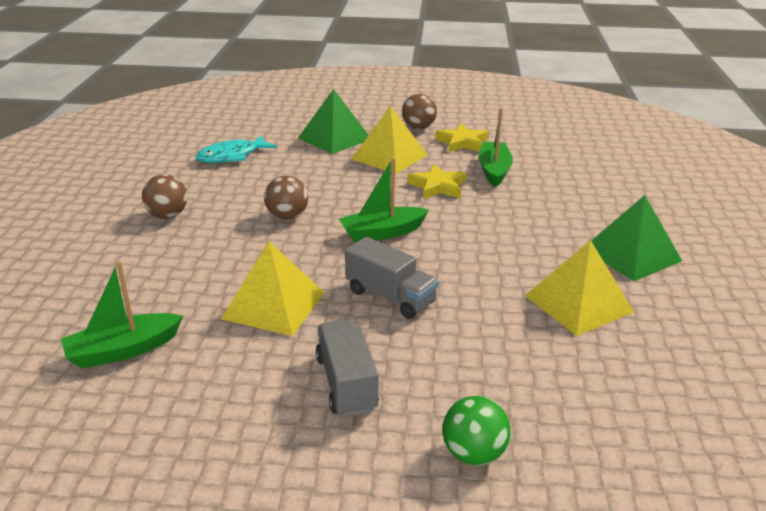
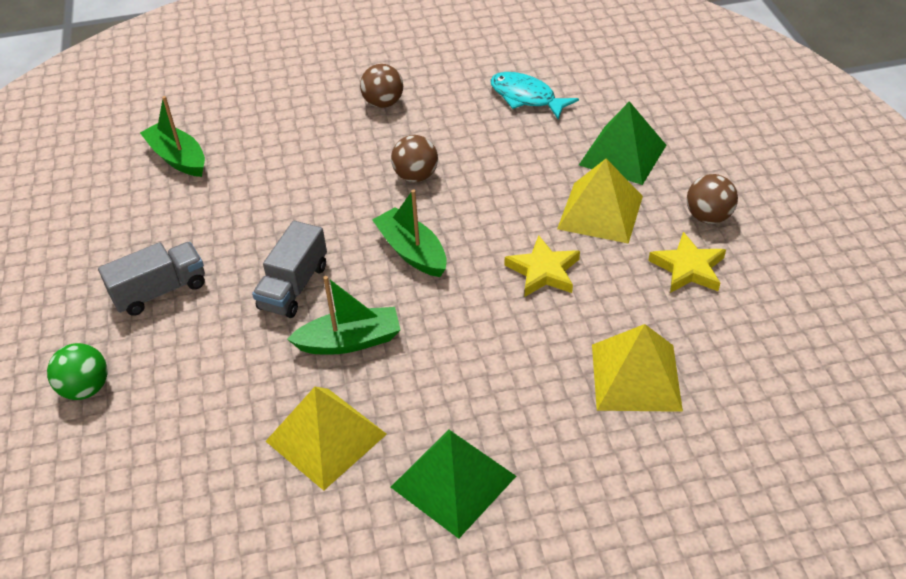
camera: 75 degrees right, 15 degrees up
(274, 305) = (258, 216): yellow pyramid -> yellow pyramid (635, 377)
(494, 171) = (618, 315): green boat -> green boat (350, 341)

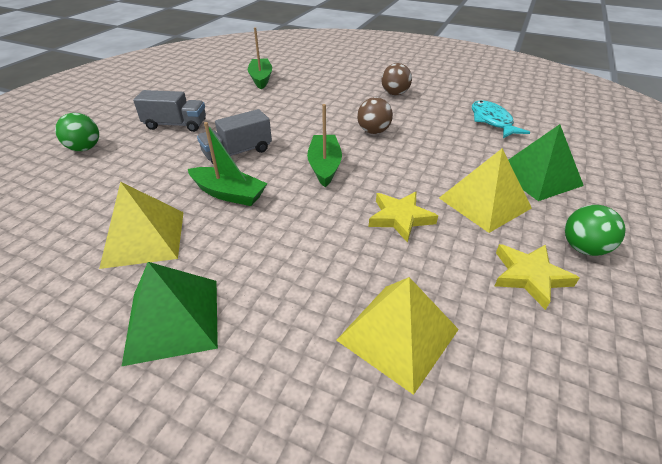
camera: 35 degrees right, 5 degrees down
(708, 217) = (583, 248): brown ball -> green ball

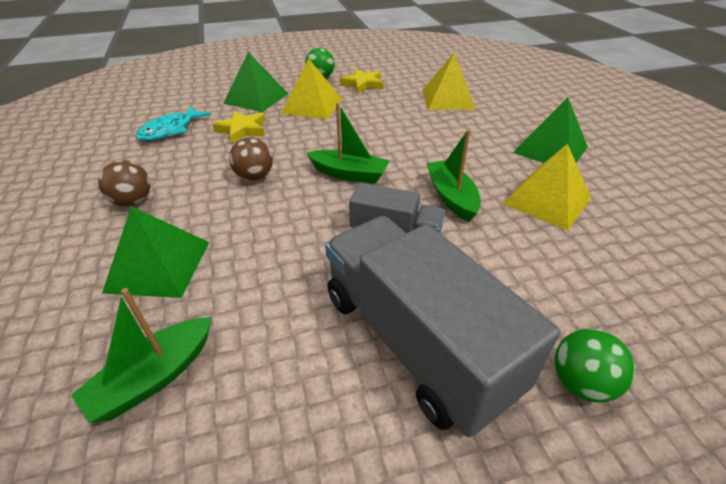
camera: 130 degrees left, 0 degrees up
(176, 125) = (415, 341): grey truck -> grey truck, size x1.92
(324, 90) = (159, 266): none -> green pyramid
(324, 166) = (349, 174): green boat -> green boat turned 120 degrees counterclockwise
(400, 218) = (368, 123): yellow star -> yellow star (242, 130)

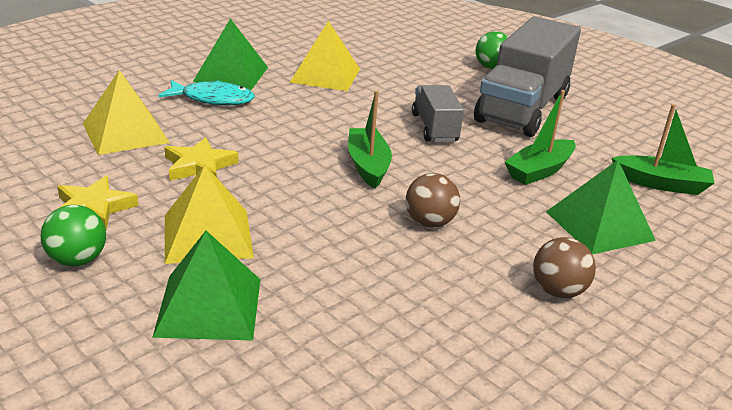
camera: 120 degrees left, 10 degrees down
(170, 130) = (391, 354): turquoise fish -> turquoise fish (213, 99)
(242, 130) = (331, 276): yellow star -> yellow star (199, 166)
(451, 197) = (358, 111): green boat -> green boat (539, 171)

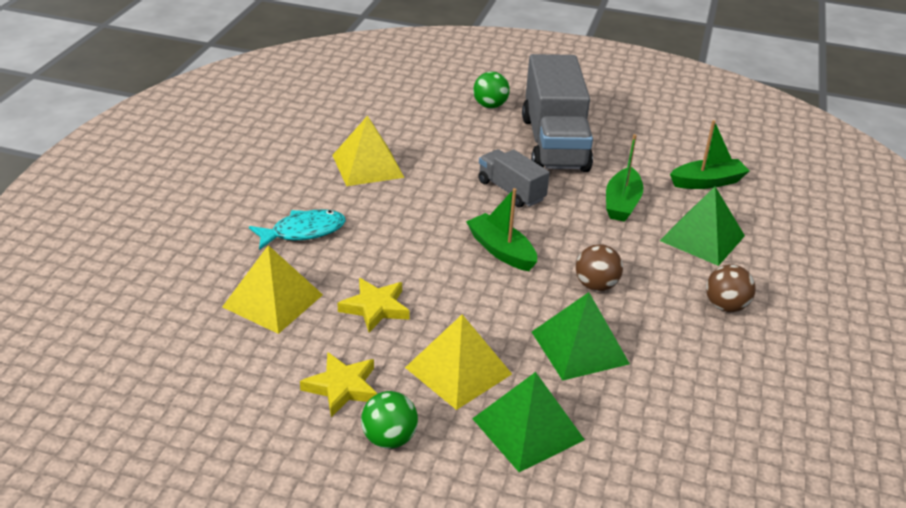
camera: 30 degrees left, 5 degrees up
(231, 74) = (285, 196): green pyramid -> green pyramid (579, 347)

